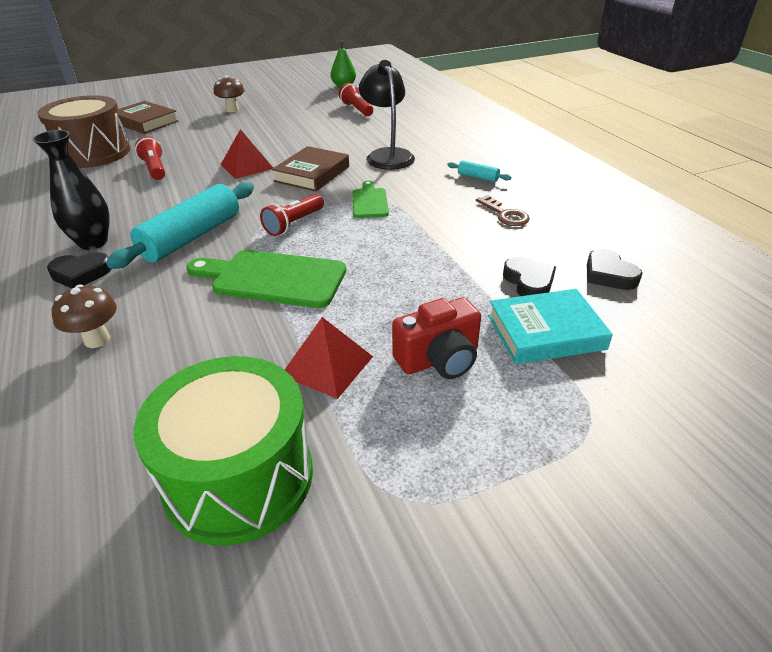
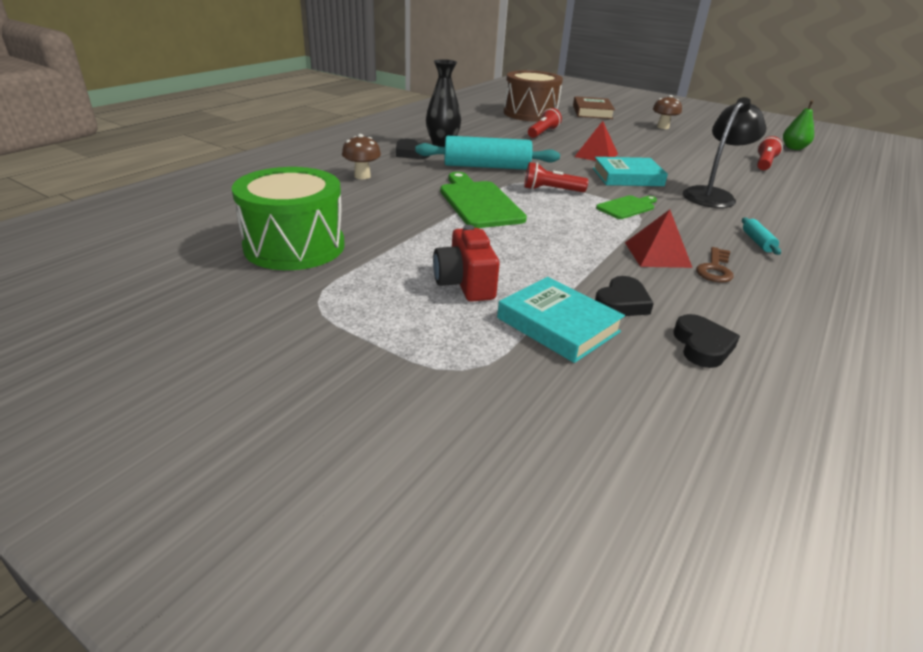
camera: 55 degrees right, 5 degrees down
(312, 174) = (627, 177): brown book -> turquoise book
(327, 365) = (412, 245): red pyramid -> red pyramid (657, 254)
(439, 359) = (465, 283): red camera -> red camera turned 45 degrees clockwise
(609, 274) = (702, 346): black heart -> black heart turned 150 degrees clockwise

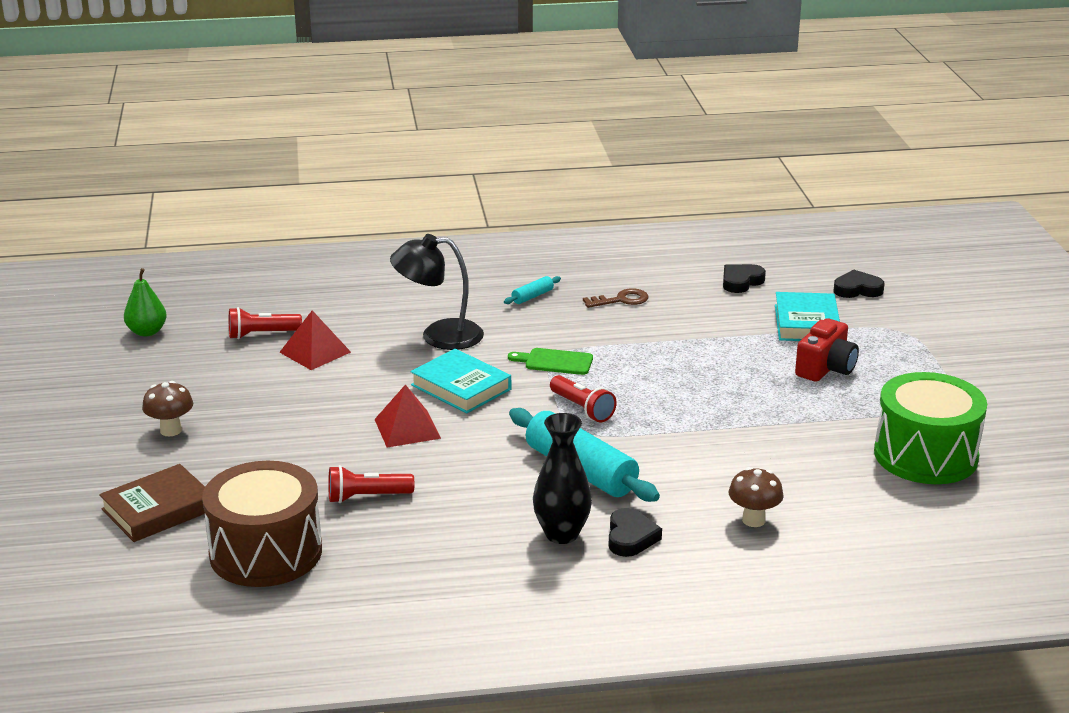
camera: 130 degrees left, 5 degrees down
(479, 202) = (685, 427): green cutting board -> none
(621, 303) = (739, 314): black heart -> black heart (857, 289)
(657, 254) = (636, 324): red pyramid -> red pyramid (315, 352)

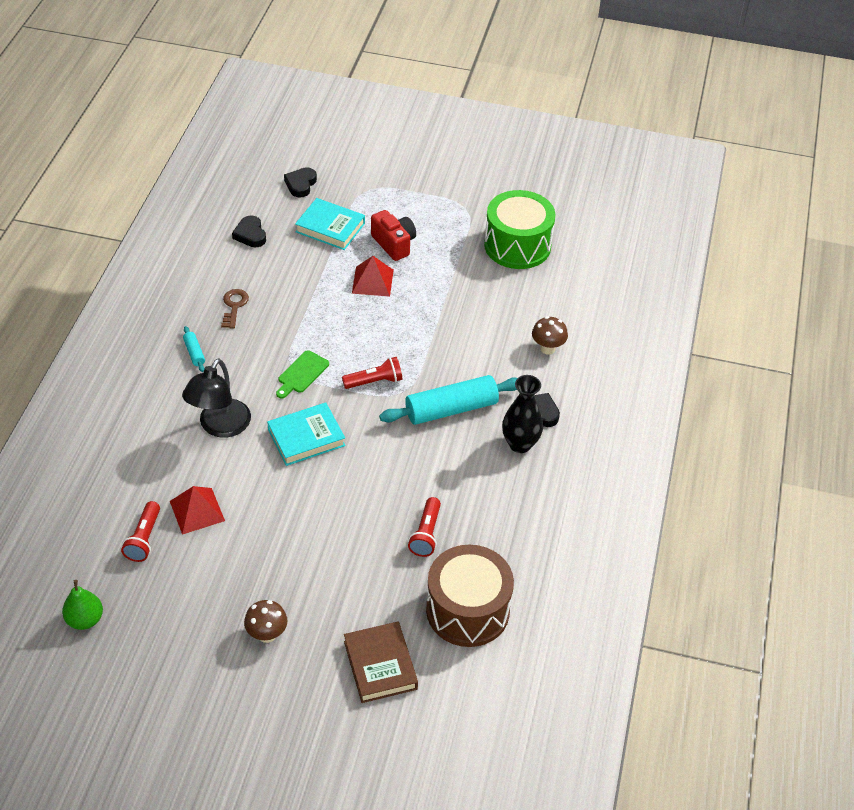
camera: 70 degrees left, 20 degrees up
(407, 428) = (347, 485): red pyramid -> red pyramid (372, 281)

